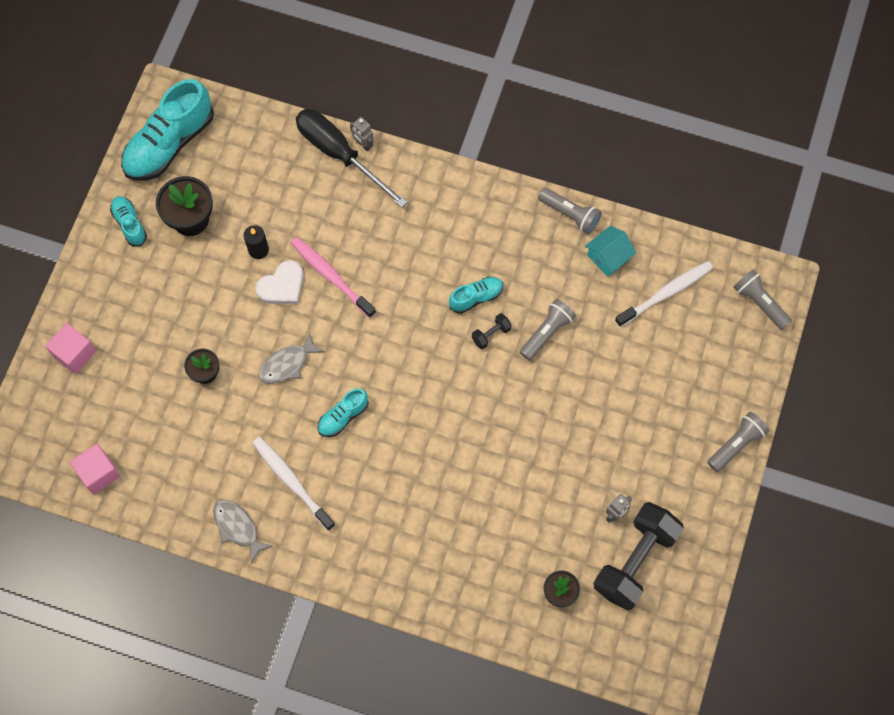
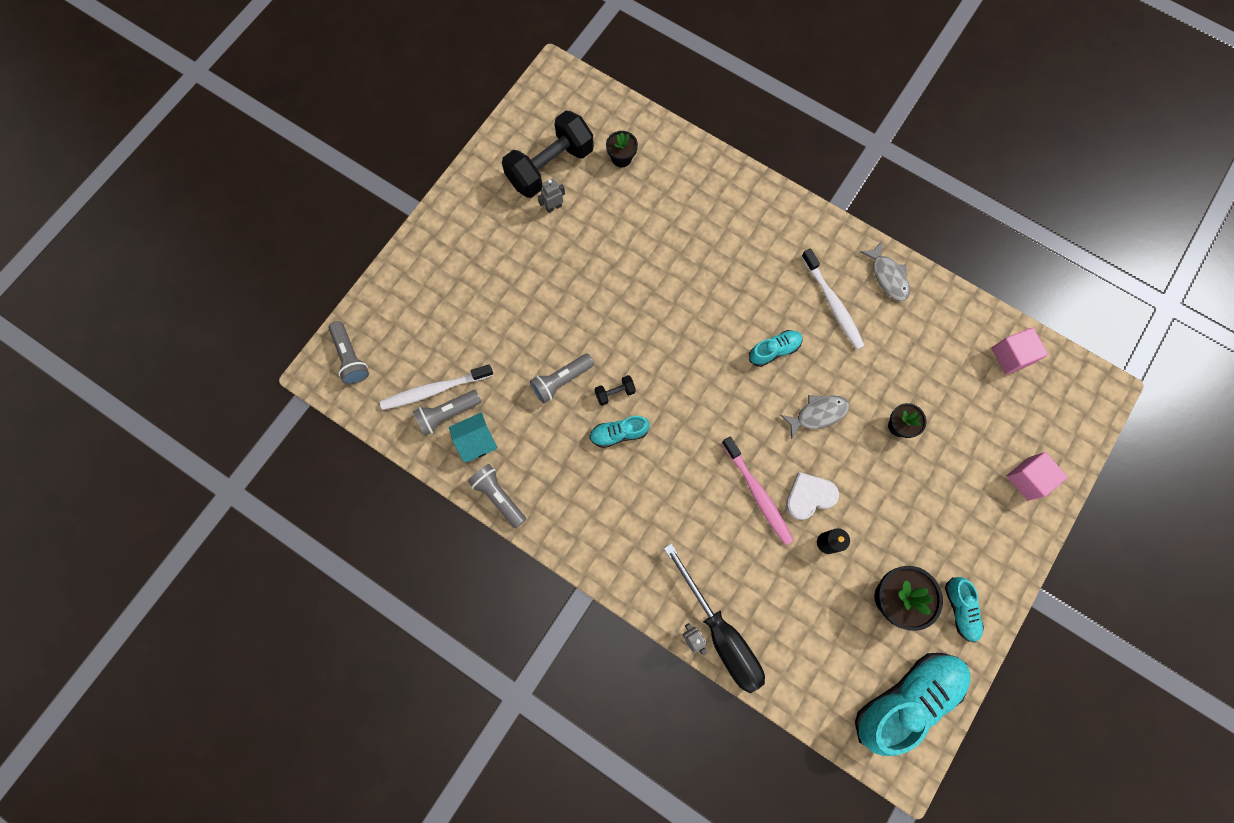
camera: 165 degrees left, 5 degrees up
(736, 444) = (427, 237): grey flashlight -> grey flashlight (447, 414)

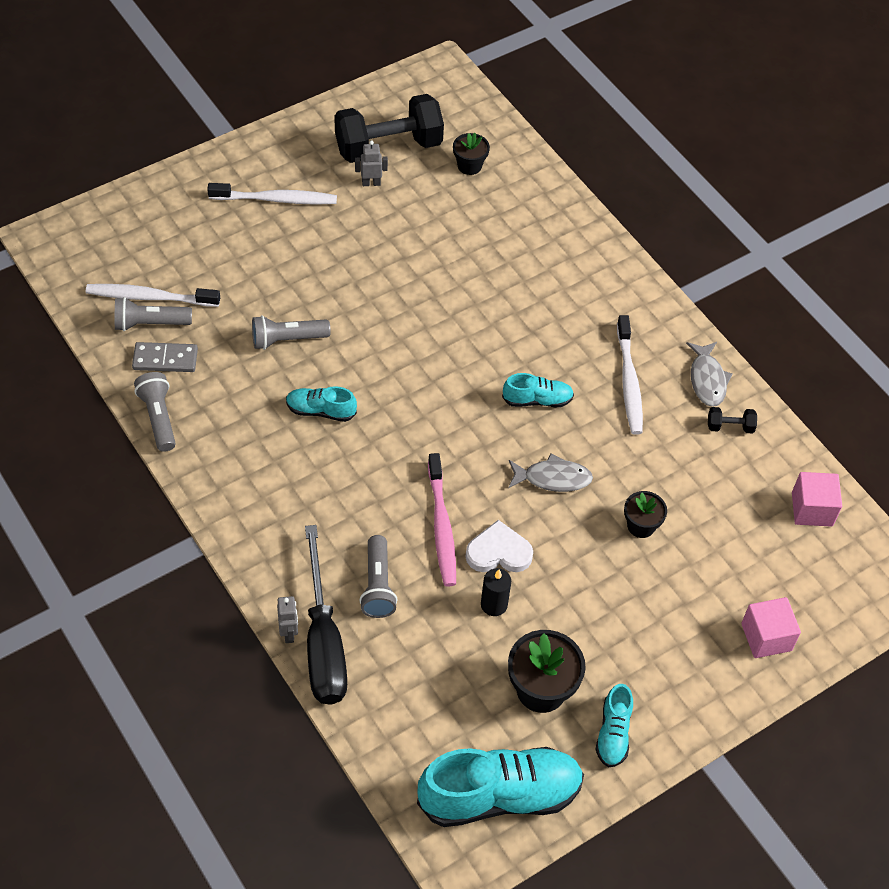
camera: 20 degrees right, 20 degrees down
(350, 357) = (81, 237): grey flashlight -> grey flashlight (378, 585)
(476, 441) = (165, 359): turquoise house -> grey domino
(487, 255) = (276, 199): none -> white toothbrush
(615, 393) = (338, 372): black dumbbell -> black dumbbell (730, 427)

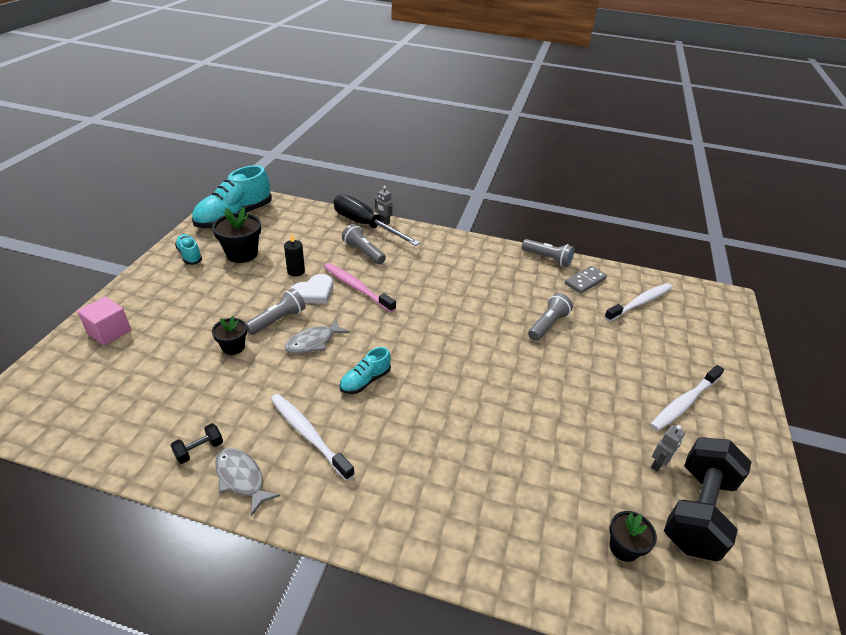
camera: 140 degrees right, 15 degrees down
(150, 323) = (618, 291): grey flashlight -> grey flashlight (278, 320)
(321, 411) = (482, 302): turquoise shoe -> none
(812, 509) = (96, 426): pink cube -> none

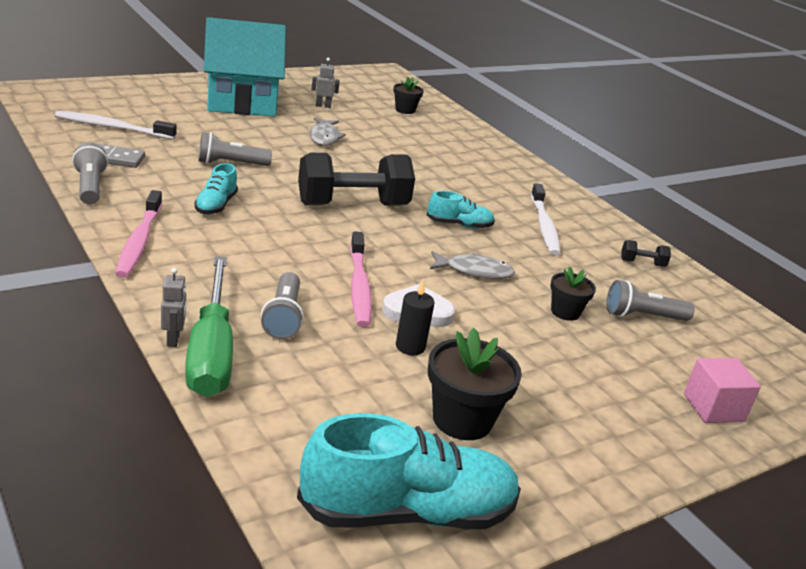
camera: 140 degrees left, 10 degrees down
(190, 255) = (550, 468): turquoise shoe -> turquoise shoe (216, 205)
(241, 478) = (616, 234): grey fish -> grey fish (324, 137)
(278, 320) = (493, 308): grey flashlight -> grey flashlight (643, 316)
(365, 225) = (211, 351): black screwdriver -> green screwdriver
(472, 247) = (139, 241): none -> pink toothbrush
(684, 403) = (241, 101): white toothbrush -> turquoise house
(697, 511) = (340, 94): black dumbbell -> black dumbbell (352, 205)

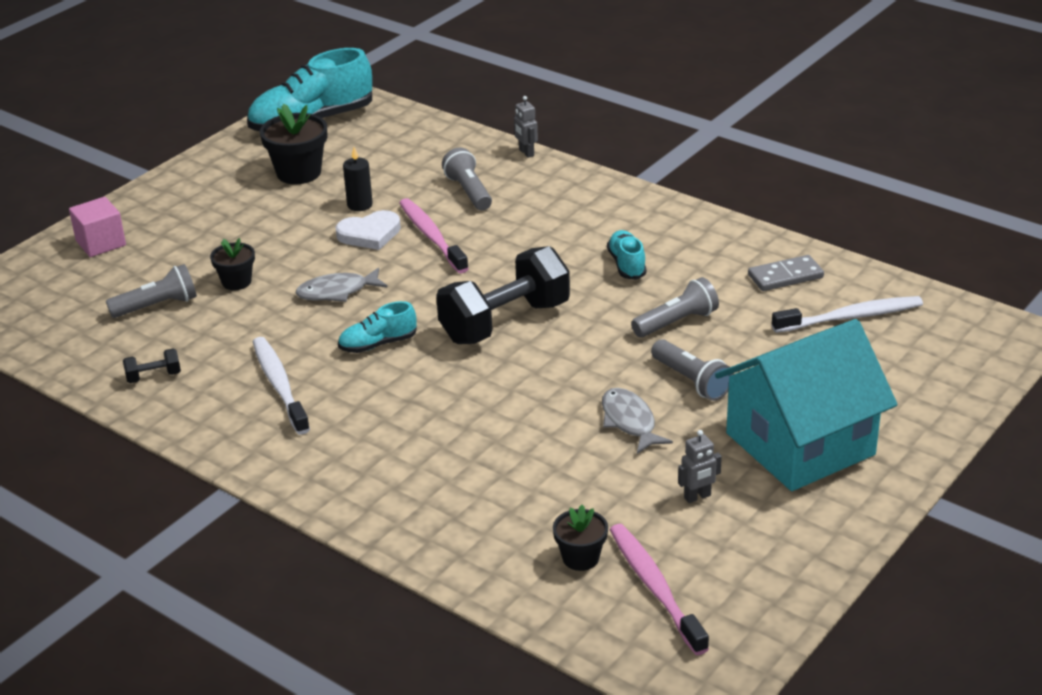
camera: 165 degrees right, 5 degrees up
(90, 187) = (750, 237): grey flashlight -> grey flashlight (691, 381)
(139, 241) = (639, 206): pink toothbrush -> pink toothbrush (655, 587)
(211, 351) = (495, 155): green screwdriver -> none

